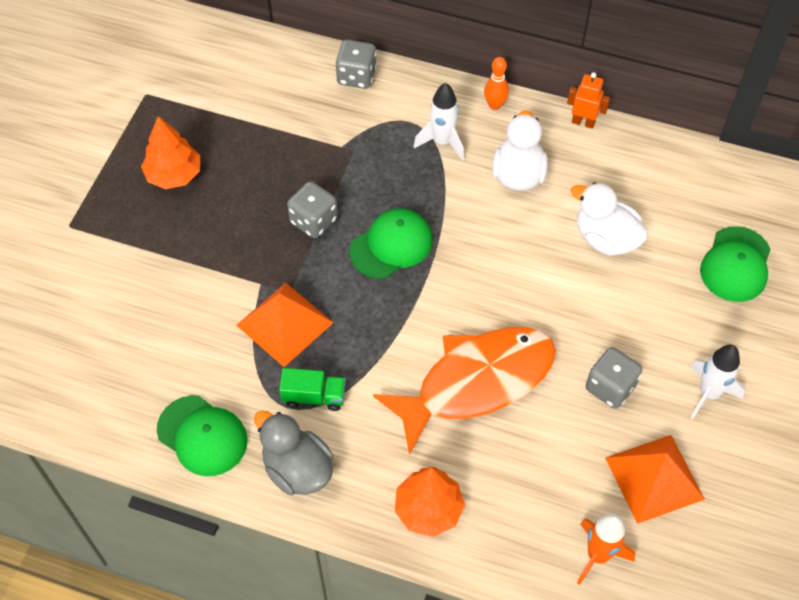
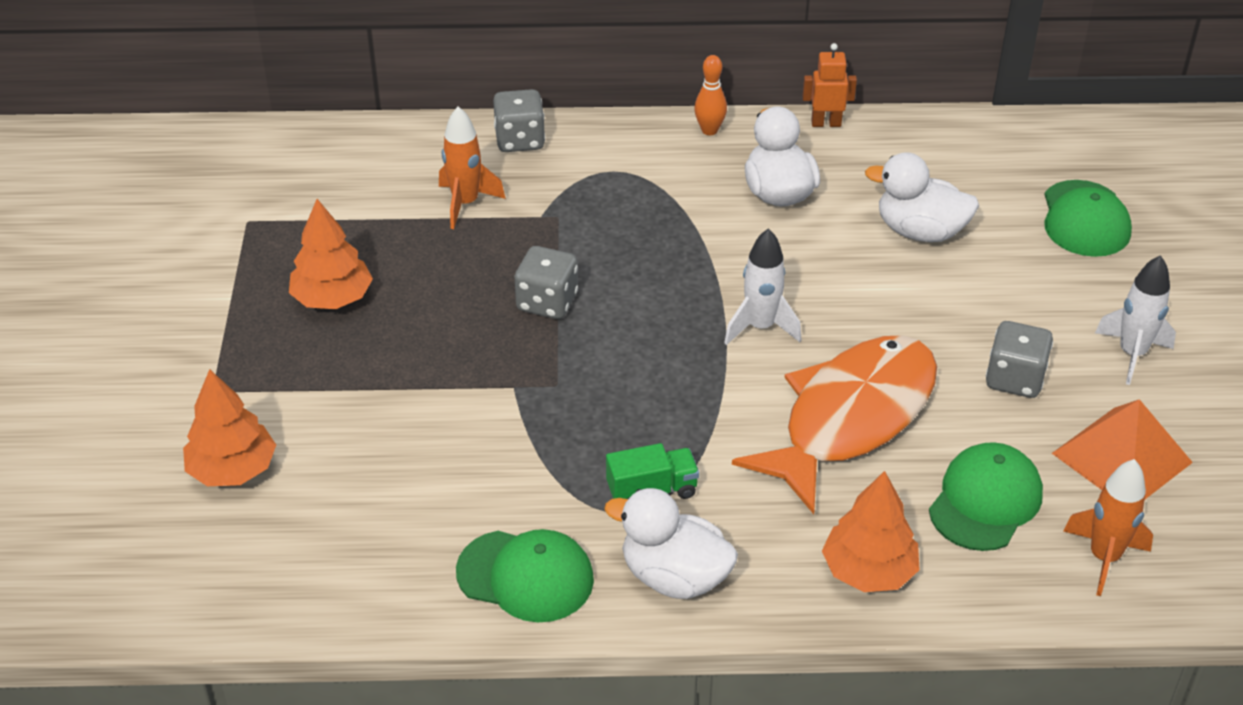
camera: 20 degrees left, 15 degrees down
(56, 292) = (233, 470): none -> orange tree
(284, 323) = (569, 421): orange pyramid -> none
(295, 121) = (465, 203): none -> orange rocket
(297, 469) = (674, 577): grey duck -> white duck
(391, 245) = (662, 303): green cap -> green cap (985, 501)
(442, 142) = (666, 182): white rocket -> white rocket (760, 327)

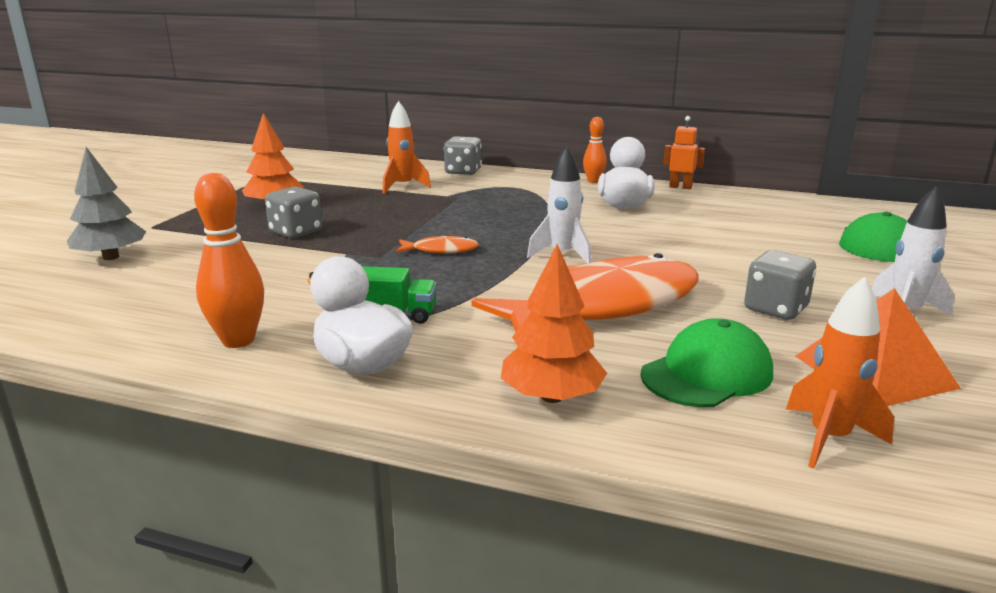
camera: 20 degrees right, 20 degrees down
(233, 470) = (111, 257): orange tree -> grey tree
(525, 576) = (238, 340): green cap -> orange bowling pin
(547, 302) = (413, 225): grey dice -> grey dice (296, 232)
(619, 353) = (441, 250): none -> orange fish
(920, 231) = (727, 232): white duck -> none

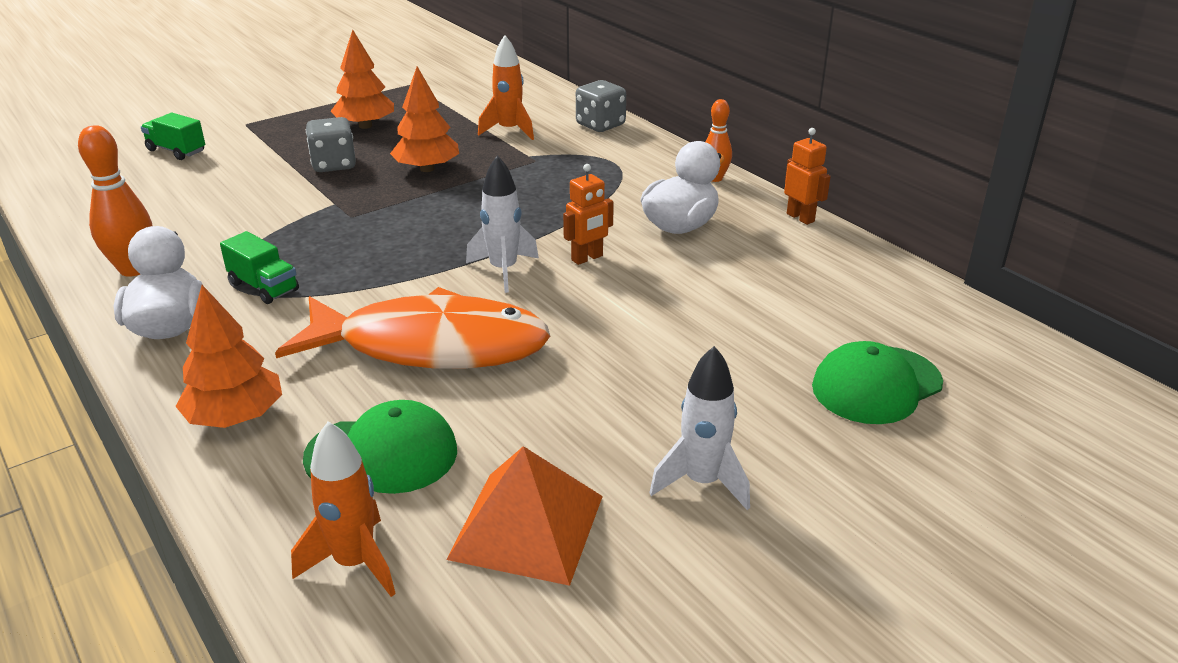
camera: 35 degrees right, 10 degrees up
(111, 257) = (176, 151): grey tree -> green truck
(383, 218) = (427, 169): none -> orange tree
(441, 250) = (410, 227): orange fish -> none
(603, 234) = (587, 258): none -> orange robot
(775, 309) = (578, 417): grey dice -> none

